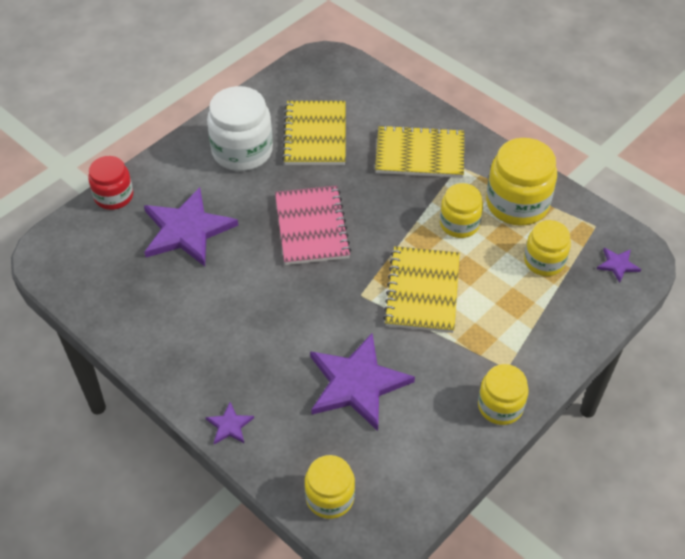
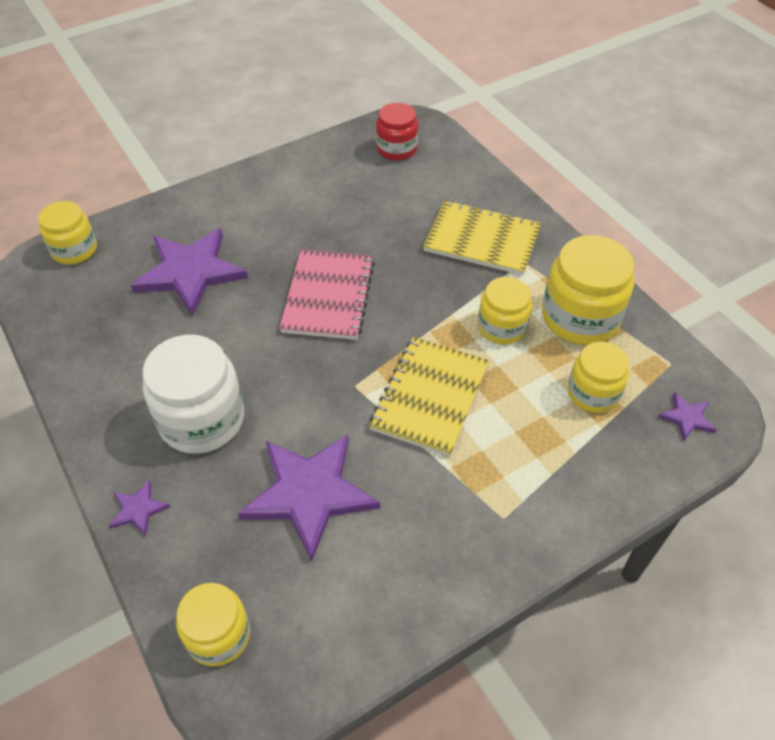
camera: 15 degrees right, 0 degrees up
(114, 196) = (130, 221): red jar -> red jar (396, 149)
(242, 151) = (285, 200): white jar -> white jar (202, 419)
(315, 135) = (371, 198): yellow notebook -> none
(500, 406) = (478, 567): yellow jar -> yellow jar (74, 250)

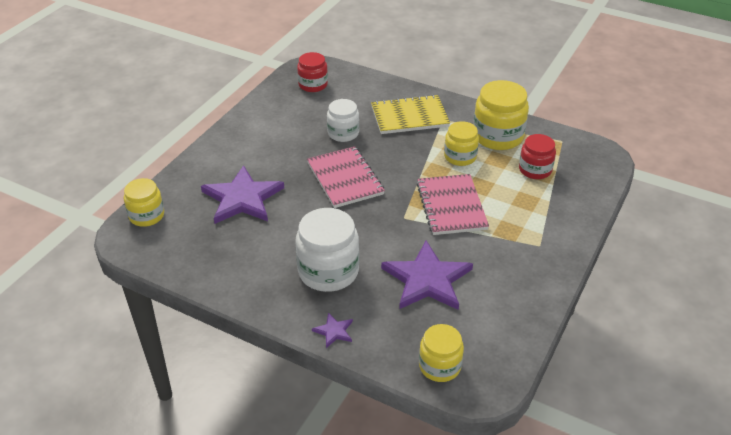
camera: 30 degrees left, 10 degrees down
(378, 231) = (343, 133): none -> white jar
(430, 397) = (451, 206): yellow notebook -> pink notebook
(593, 393) = (535, 170): yellow jar -> red jar
(687, 417) = (590, 162): purple star -> none

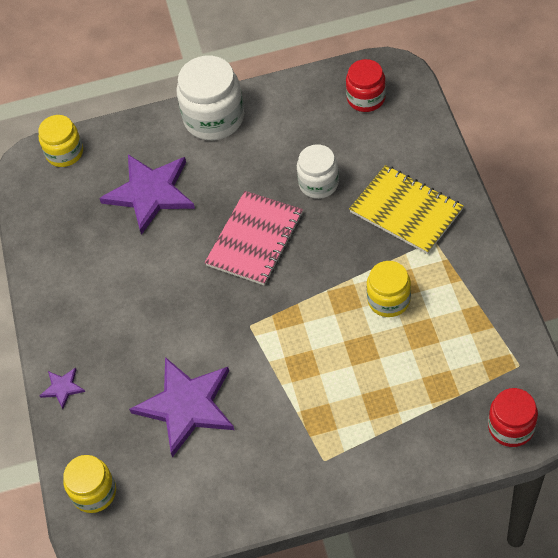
camera: 55 degrees right, 15 degrees up
(328, 271) = (125, 327): white jar -> white jar (214, 118)
(451, 206) = (305, 349): pink notebook -> none
(498, 136) = (460, 305): yellow jar -> none
(535, 170) = (439, 376): red jar -> red jar (511, 427)

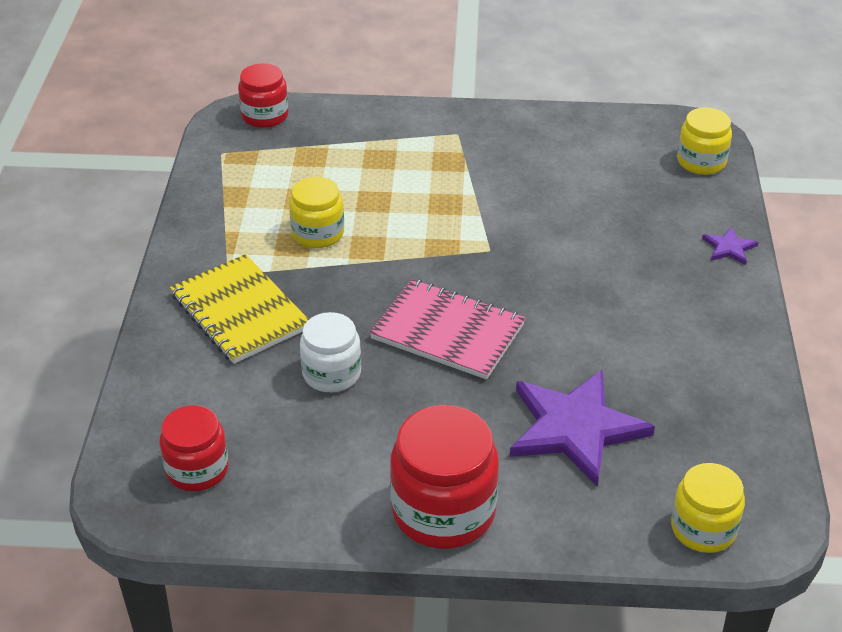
camera: 170 degrees left, 15 degrees down
(186, 405) = (586, 201): purple star -> none
(214, 118) = (443, 511): white jar -> red jar
(255, 239) = (447, 332): pink notebook -> pink notebook turned 75 degrees clockwise

